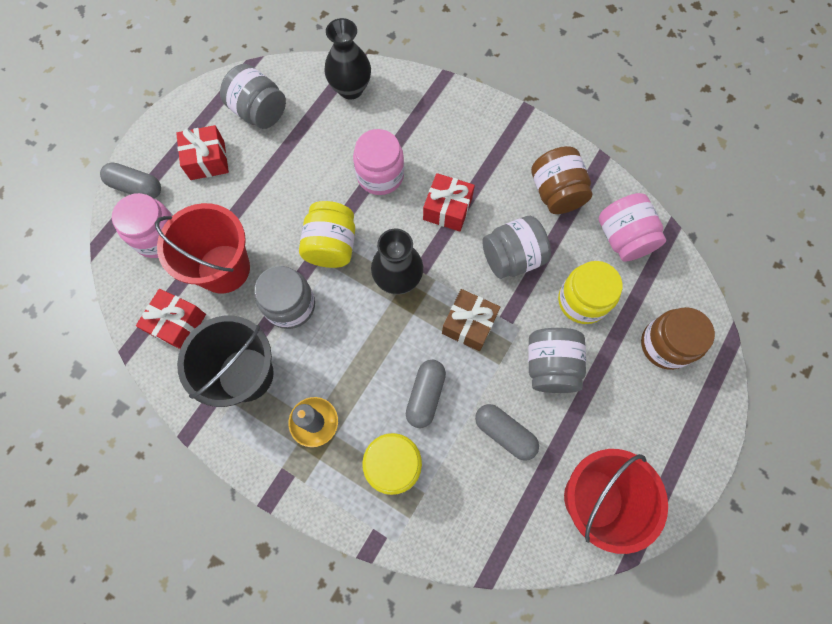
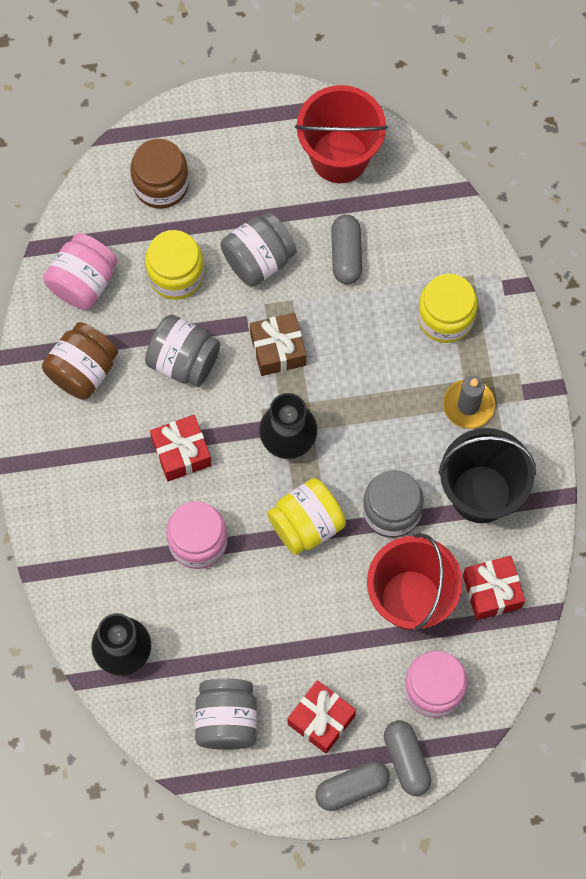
camera: 130 degrees left, 0 degrees up
(425, 395) = (369, 337): grey capsule -> grey capsule (352, 788)

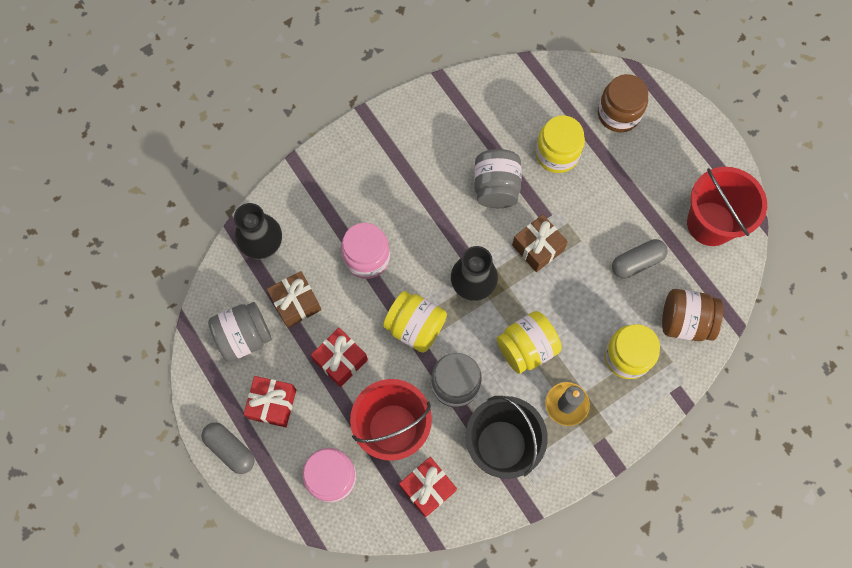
camera: 65 degrees right, 0 degrees up
(83, 282) = (518, 97): pink jar -> none
(83, 370) = (454, 126): brown jar -> brown jar (685, 321)
(181, 453) = (427, 217): red gift -> red gift (340, 360)
(214, 644) = (296, 303): none -> brown gift
(258, 259) = (599, 203): grey jar -> none
(387, 417) = (526, 348): none -> yellow jar
(406, 760) = (268, 481): grey capsule -> none

